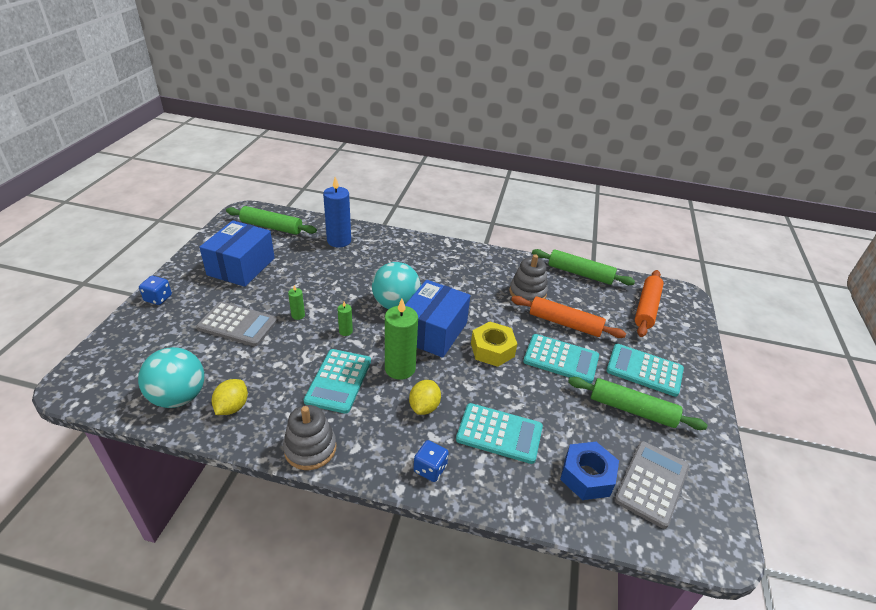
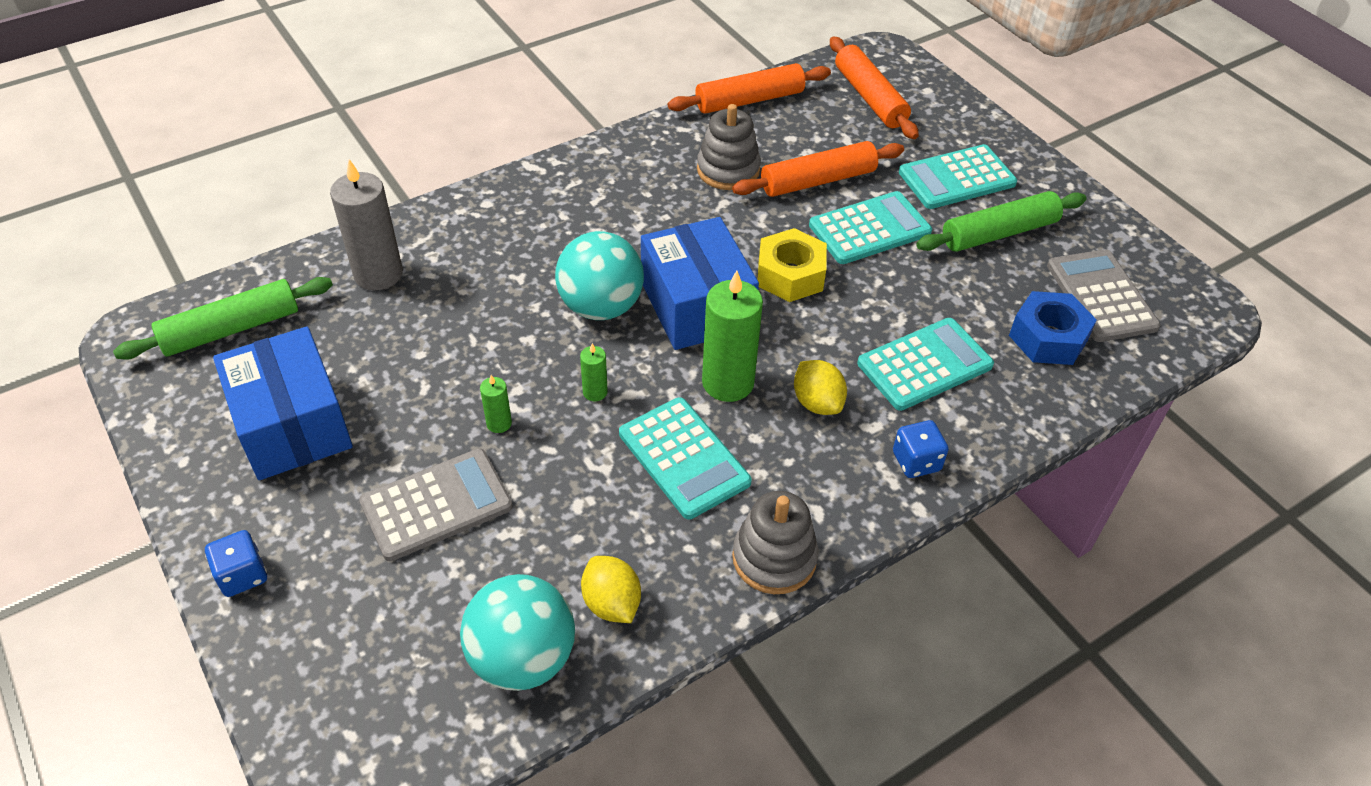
camera: 45 degrees left, 10 degrees up
(339, 241) = (378, 274): blue candle -> grey candle
(580, 273) = (749, 100): green rolling pin -> orange rolling pin

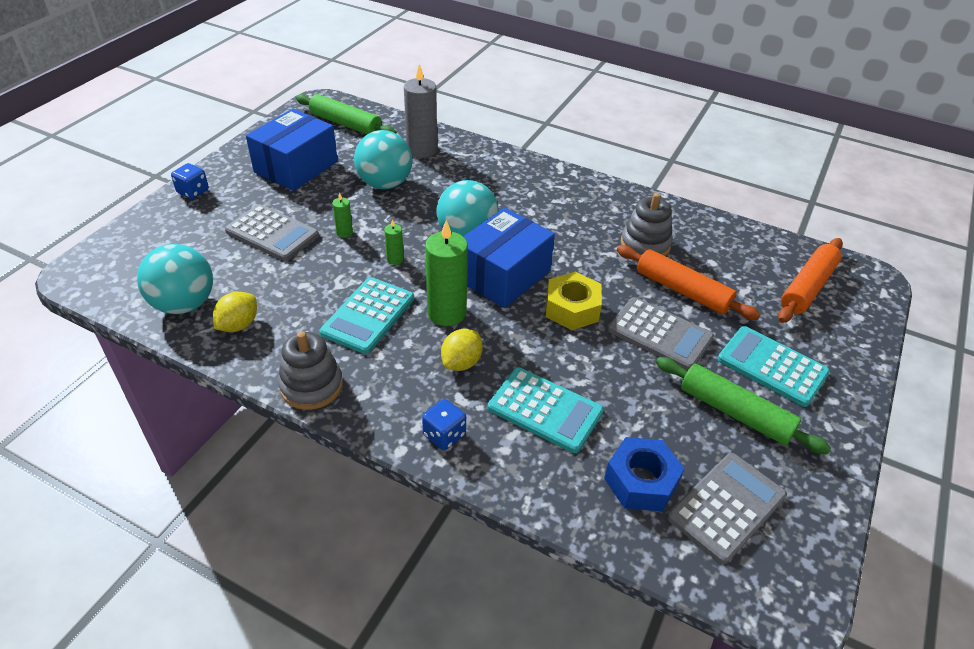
camera: 60 degrees right, 5 degrees down
(423, 341) = (385, 184): none -> turquoise ball
(749, 100) = (728, 229): orange rolling pin -> none
(869, 229) = (660, 334): turquoise calculator -> grey calculator

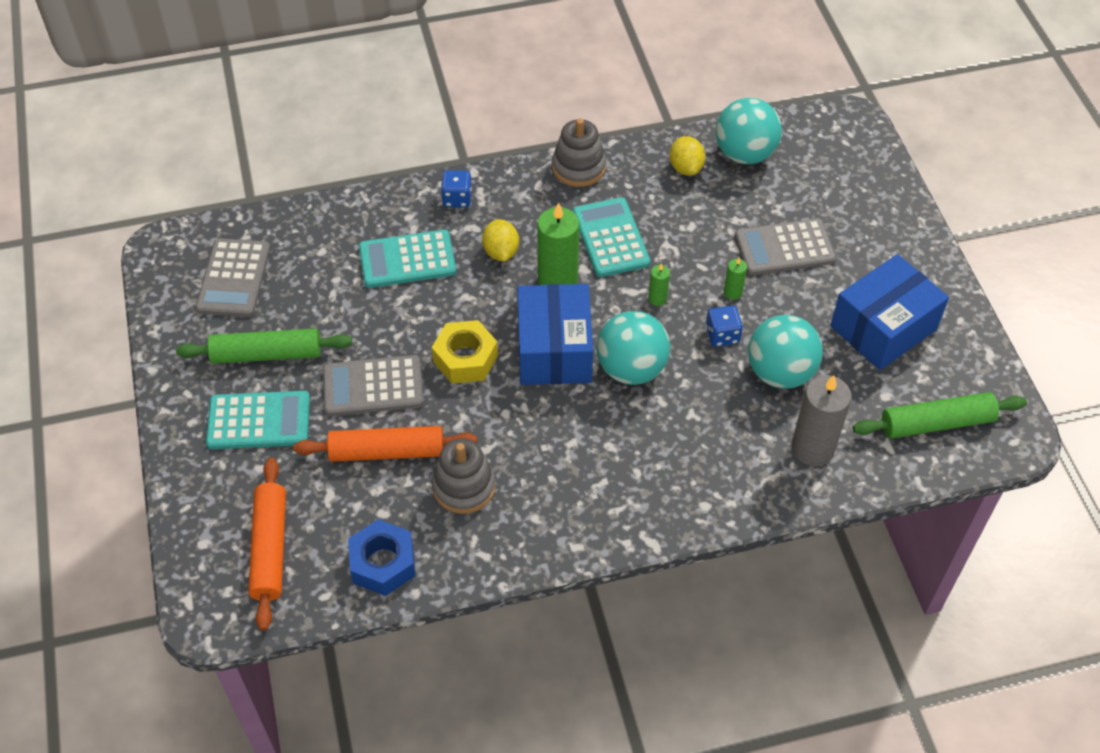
camera: 140 degrees right, 10 degrees up
(193, 191) = (911, 235): blue dice -> blue dice (722, 335)
(296, 167) = (883, 328): blue box -> blue box turned 60 degrees clockwise
(641, 481) = (302, 257): blue nut -> blue nut (383, 563)

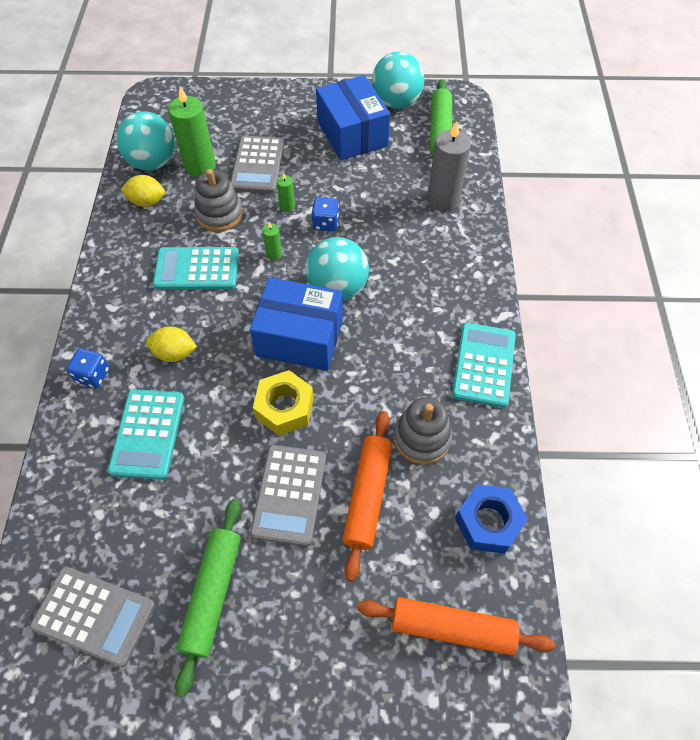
camera: 75 degrees left, 5 degrees up
(259, 421) = (296, 616): turquoise calculator -> turquoise calculator (484, 365)
(557, 282) = (227, 318): green candle -> green candle (200, 166)
(578, 167) = (107, 273): grey stacking toy -> grey stacking toy (219, 214)
(780, 372) = (371, 199): turquoise ball -> turquoise ball (396, 102)

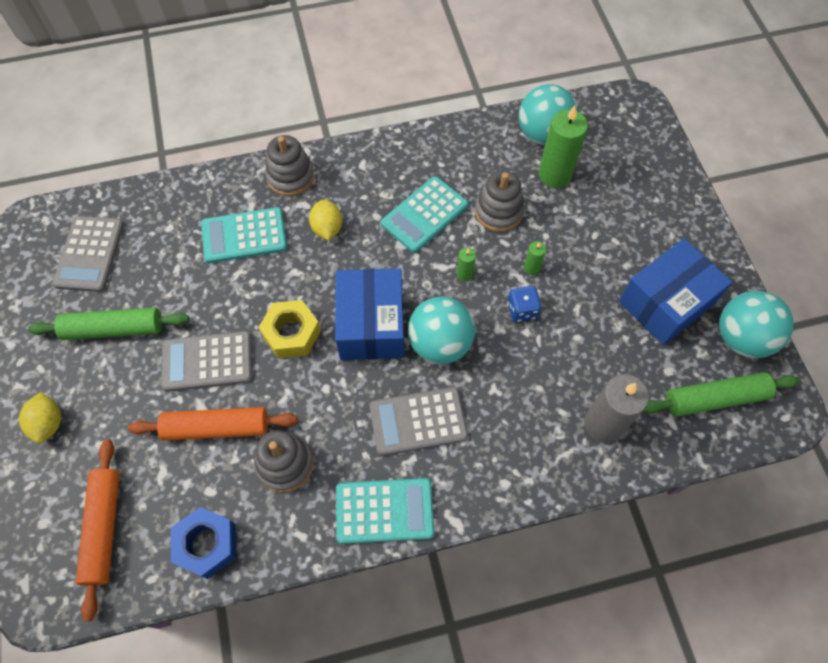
camera: 75 degrees right, 5 degrees up
(93, 375) = (290, 177): blue dice -> grey stacking toy
(147, 201) = (491, 147): yellow lemon -> yellow lemon (48, 423)
(197, 269) = (424, 214): turquoise calculator -> turquoise calculator turned 120 degrees counterclockwise
(257, 165) = (577, 224): grey calculator -> grey calculator (418, 421)

